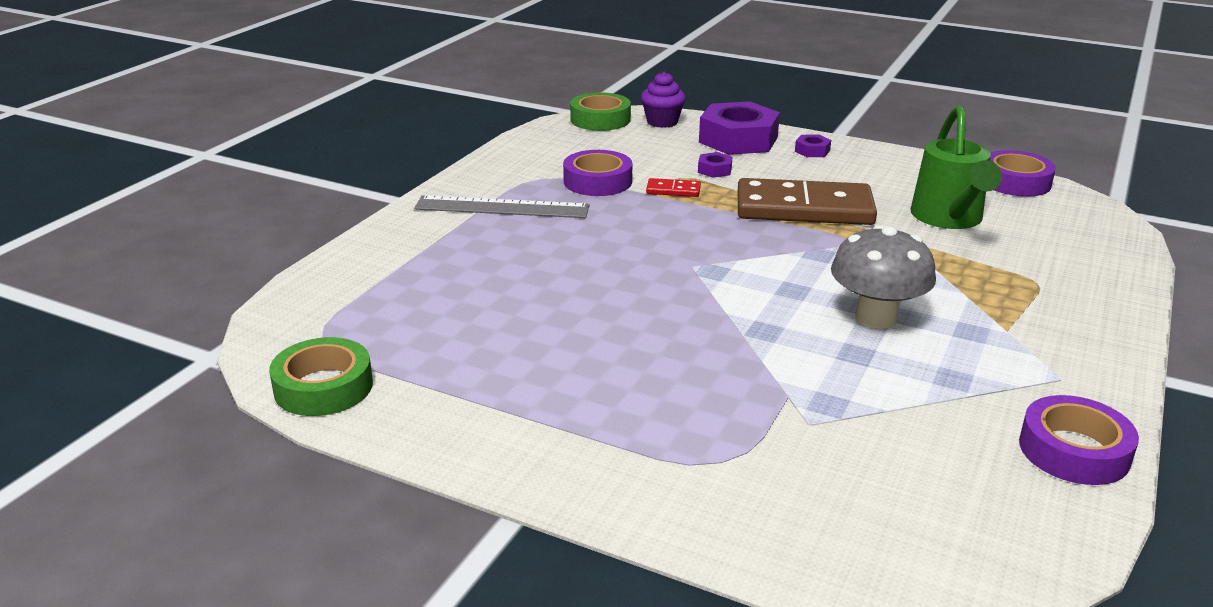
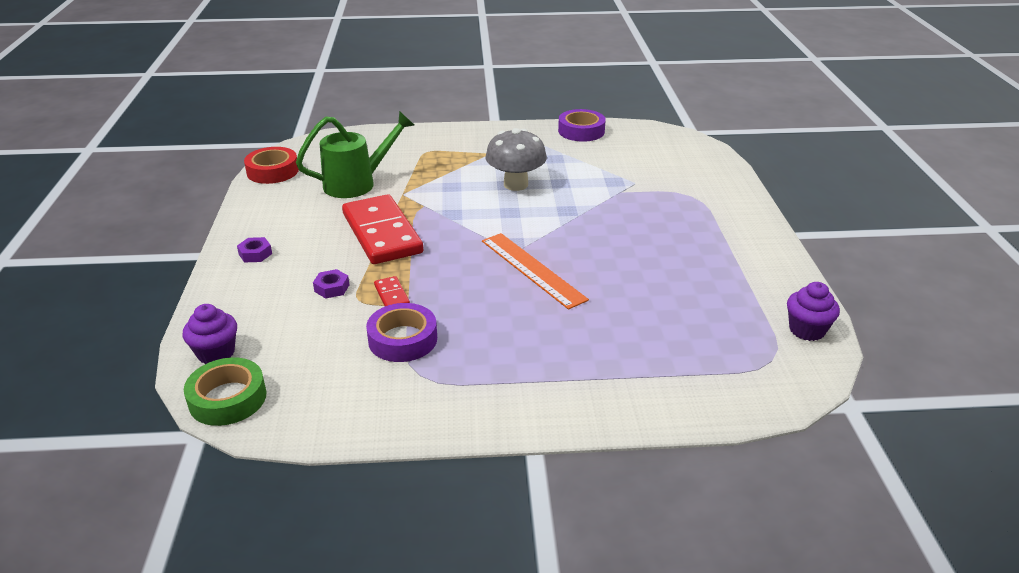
camera: 120 degrees left, 5 degrees up
(323, 387) = (807, 330): green tape -> purple cupcake
(502, 207) = (501, 370): grey ruler -> none
(644, 266) = (532, 269): none -> orange ruler
(738, 139) = (246, 295): purple nut -> none
(804, 208) = (381, 233): brown domino -> red domino
(1015, 182) = (273, 171): purple tape -> red tape

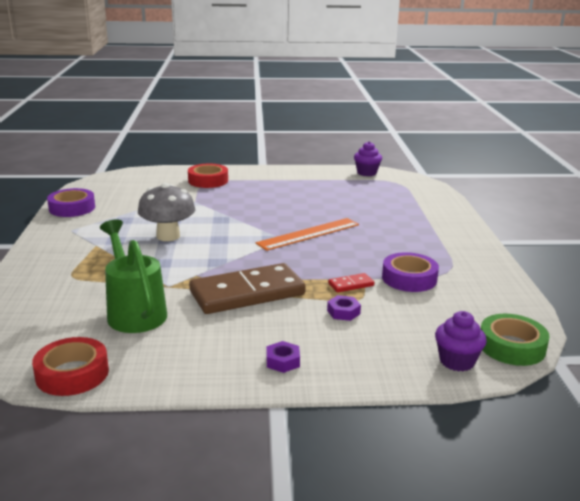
camera: 90 degrees left, 10 degrees down
(381, 233) = (247, 293): red domino -> brown domino
(698, 195) = (208, 181): none -> red tape

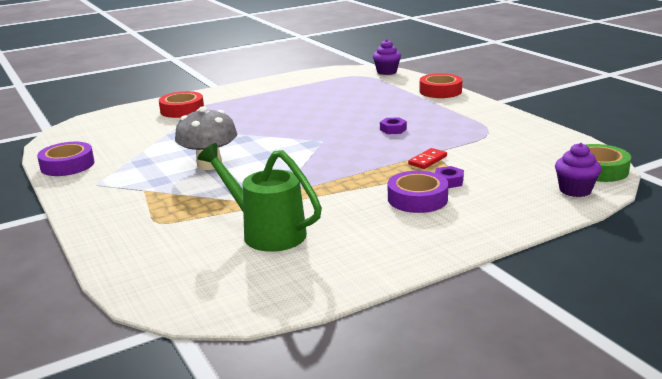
camera: 25 degrees left, 0 degrees up
(72, 374) = (279, 296): red tape -> red tape (440, 91)
(247, 293) = (350, 190): brown domino -> none
(282, 361) = (449, 230): purple nut -> purple nut (393, 129)
(308, 234) = (339, 131): orange ruler -> none
(366, 173) = (325, 73): purple cupcake -> purple cupcake (387, 72)
(409, 278) = (467, 144): purple tape -> purple tape (417, 199)

